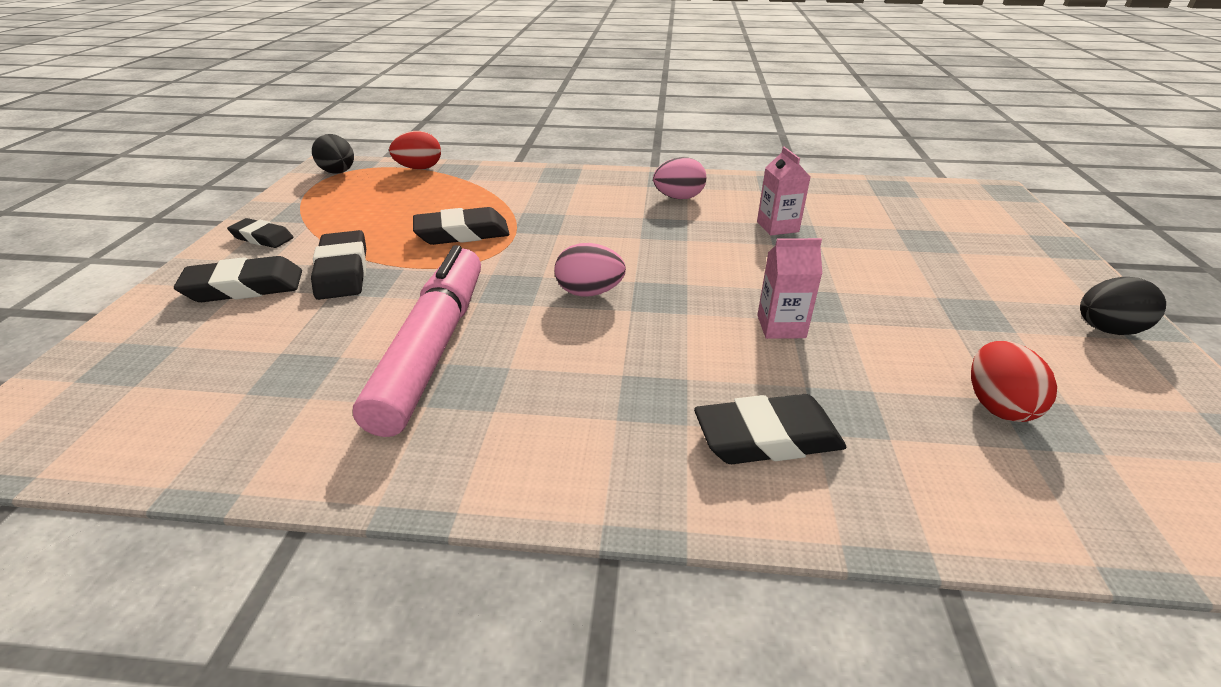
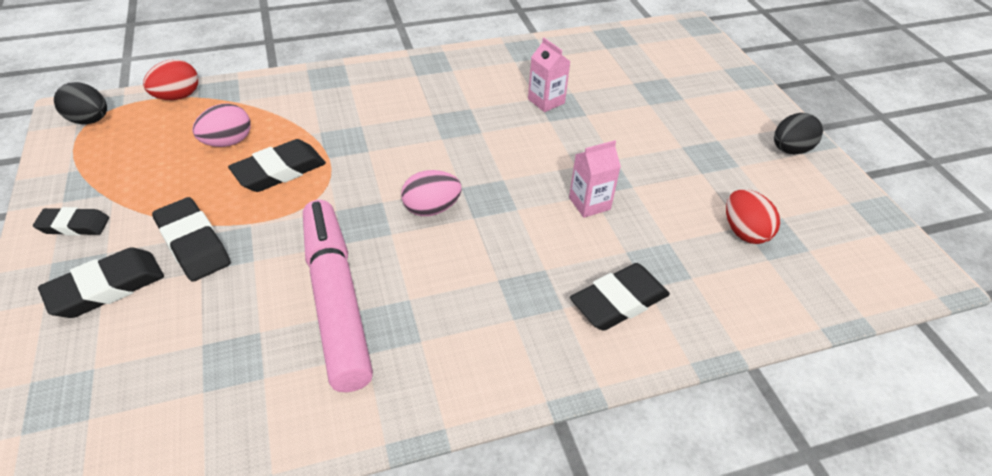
camera: 25 degrees left, 10 degrees up
(678, 198) = (451, 84): pink egg -> pink egg (228, 142)

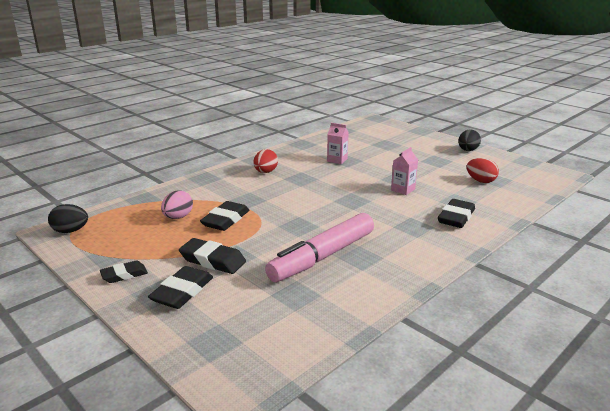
camera: 25 degrees left, 20 degrees down
(177, 97) = (118, 207): red egg -> red egg (265, 172)
(336, 300) = (322, 256): pink marker -> pink marker turned 90 degrees counterclockwise
(431, 209) = (328, 212): pink egg -> none

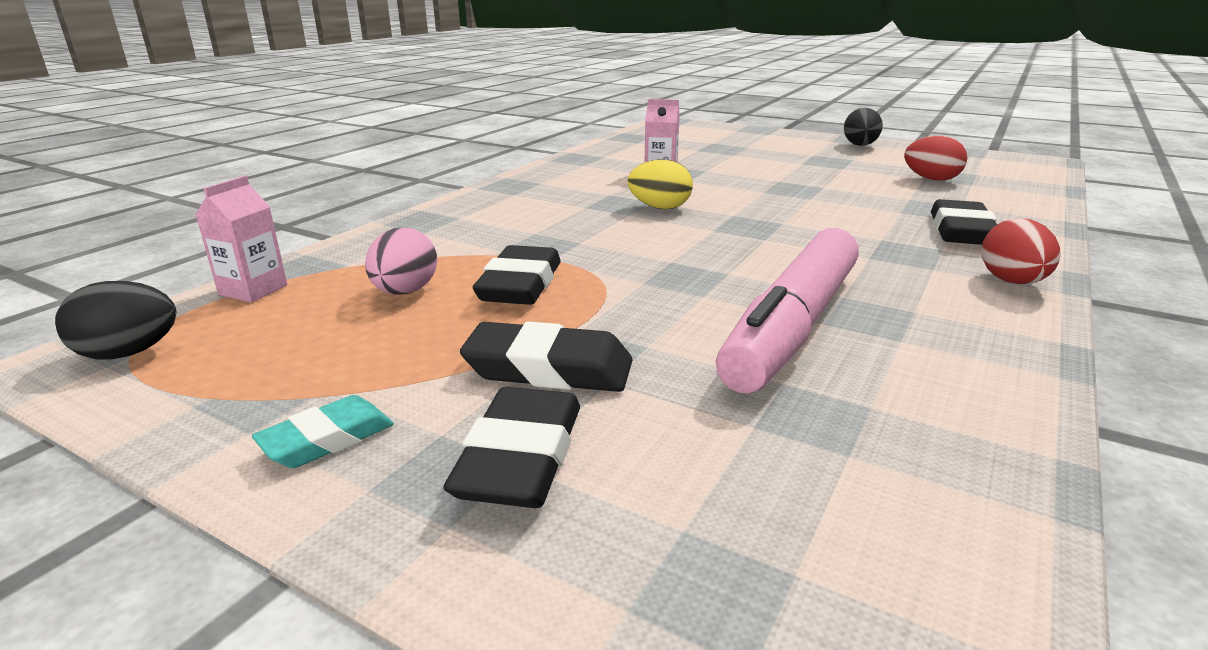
camera: 15 degrees left, 0 degrees up
(124, 275) = (327, 439): black eraser -> turquoise eraser
(265, 172) = (542, 200): red egg -> red egg (1012, 282)
(318, 183) = (660, 207): none -> yellow egg
(403, 190) = (820, 202): pink carton -> pink carton (253, 290)

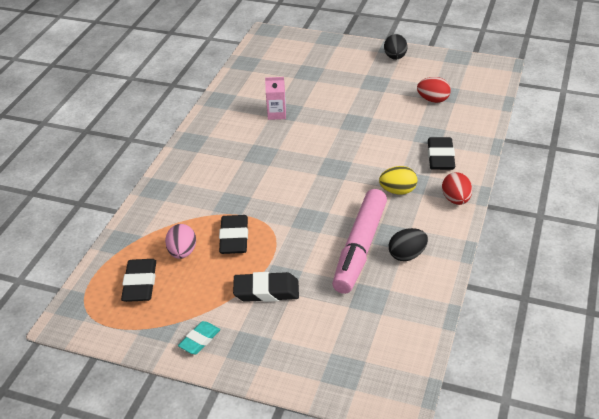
camera: 10 degrees left, 15 degrees up
(129, 353) = (87, 312): black egg -> black egg (407, 255)
(253, 290) = (109, 262): pink carton -> none
(520, 458) = (271, 335): black eraser -> black eraser (140, 284)
(660, 207) = (284, 155): yellow egg -> yellow egg (398, 191)

